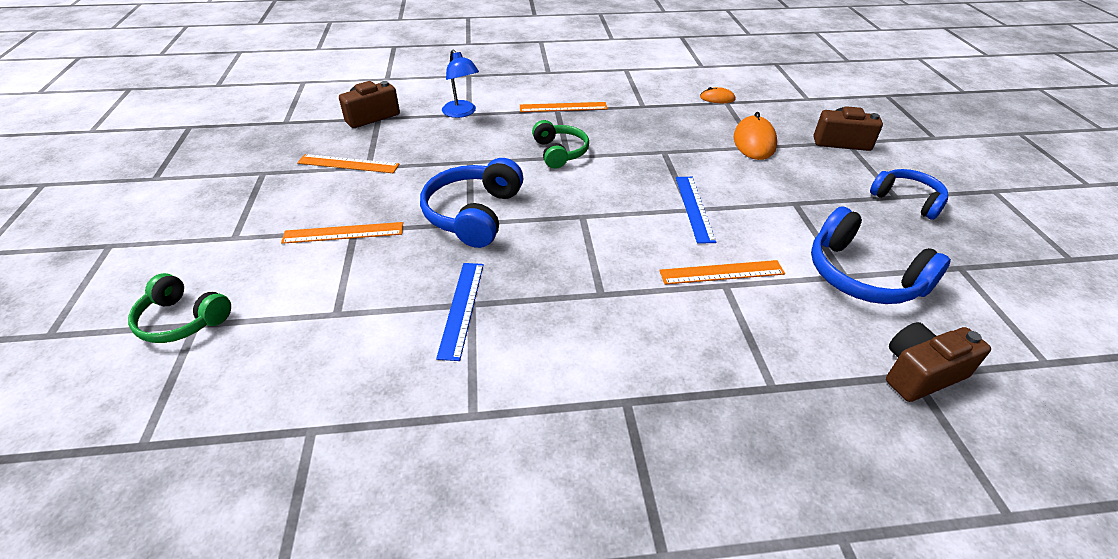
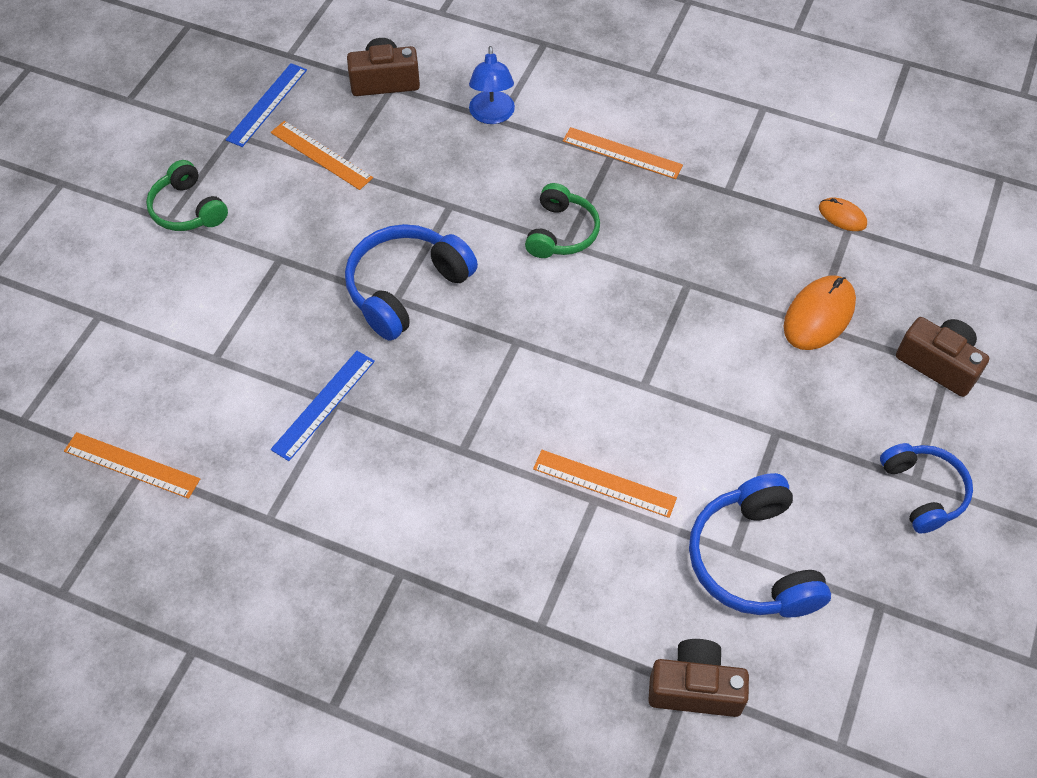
camera: 30 degrees right, 15 degrees up
(182, 320) = (90, 306): green headphones -> green headphones (187, 209)
(343, 233) = (267, 258): orange ruler -> orange ruler (131, 465)
(694, 208) = (649, 386): blue ruler -> blue ruler (267, 104)

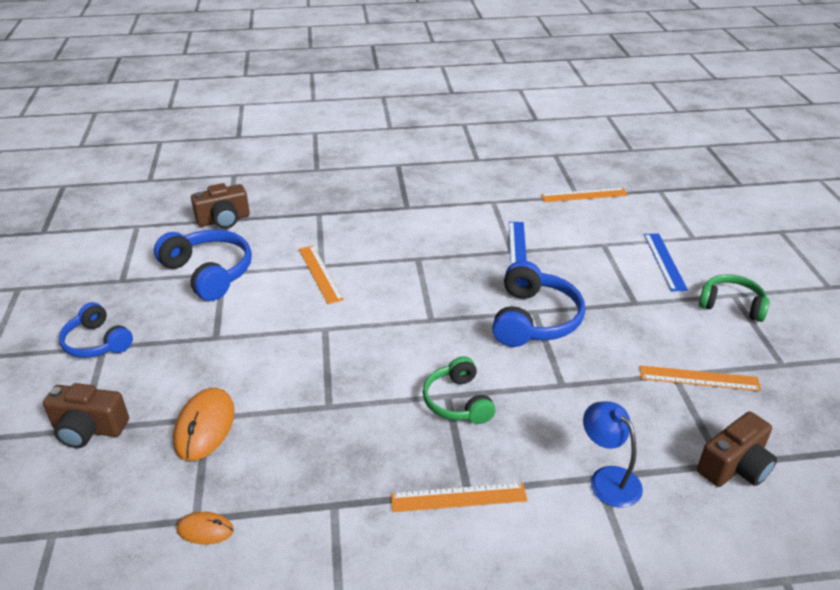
camera: 150 degrees right, 20 degrees down
(267, 104) = (792, 398): blue ruler -> blue ruler (664, 261)
(604, 483) = (320, 273): orange ruler -> orange ruler turned 75 degrees clockwise

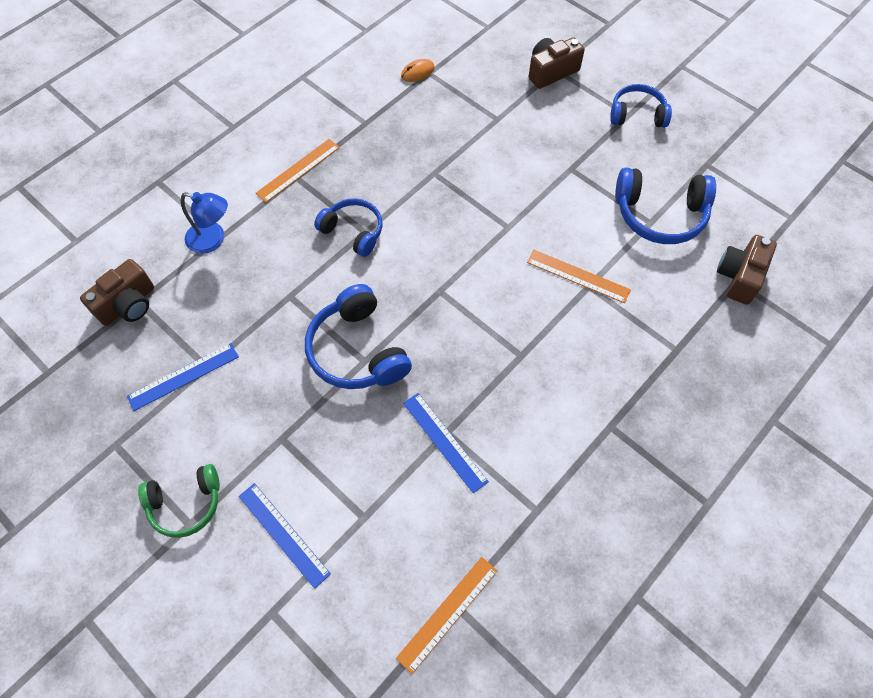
camera: 140 degrees right, 25 degrees up
(204, 426) = (491, 114): orange mouse -> none
(457, 402) = (353, 231): green headphones -> blue headphones
(699, 378) = (183, 376): orange ruler -> blue ruler
(735, 467) = (128, 304): brown camera -> brown camera turned 150 degrees counterclockwise

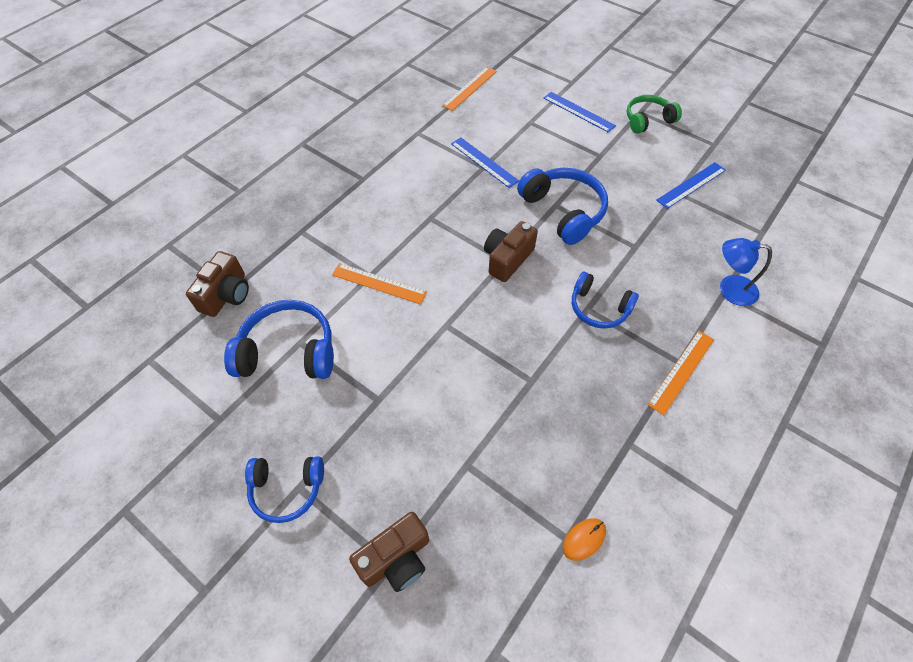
camera: 175 degrees right, 5 degrees down
(128, 304) = (769, 229): brown camera -> brown camera (507, 259)

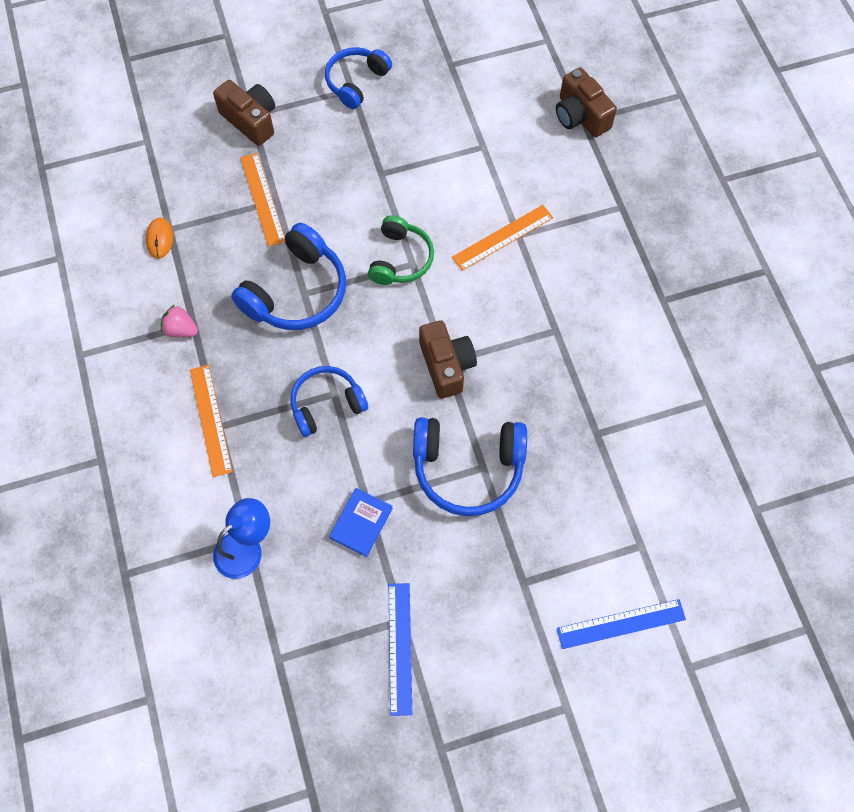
camera: 125 degrees right, 10 degrees up
(288, 351) = (480, 134): blue headphones -> blue headphones (297, 292)
(396, 559) = (251, 120): brown camera -> brown camera turned 135 degrees clockwise
(470, 88) = (760, 519): orange ruler -> orange ruler (262, 199)
(484, 162) = (604, 440): blue ruler -> none
(641, 449) = (181, 329): none -> pink strawberry
(648, 120) = (544, 702): green headphones -> green headphones (401, 259)
(650, 241) = (361, 523): none -> blue book

